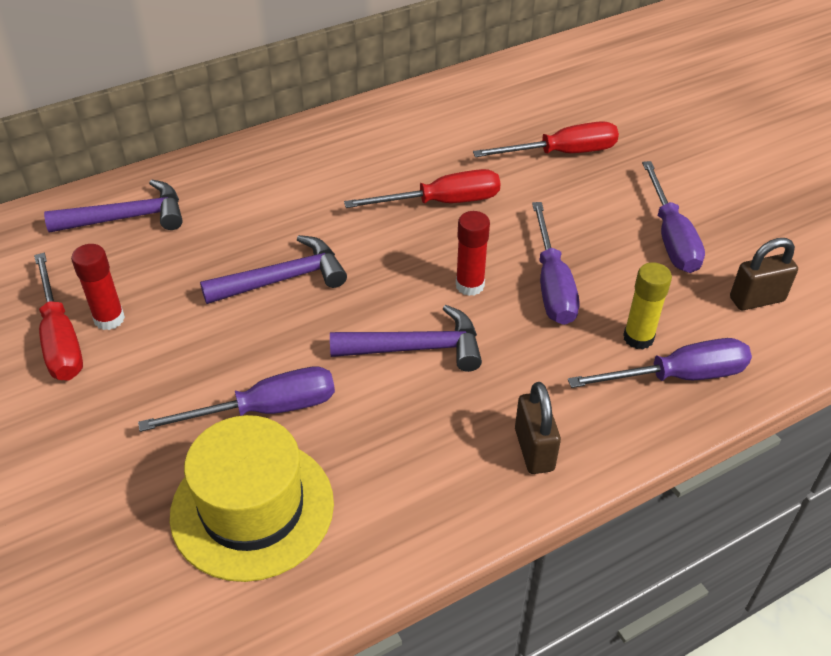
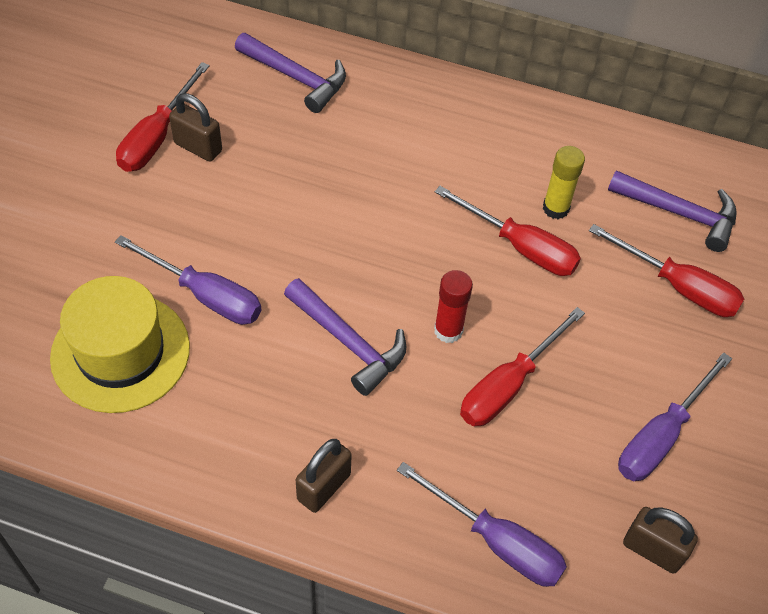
camera: 45 degrees right, 10 degrees up
(109, 319) = (198, 147): red glue stick -> brown padlock
(283, 279) = (332, 211): purple hammer -> purple hammer (679, 213)
(552, 284) = (508, 385): purple screwdriver -> red screwdriver
(638, 338) = (511, 485): yellow glue stick -> yellow glue stick (555, 208)

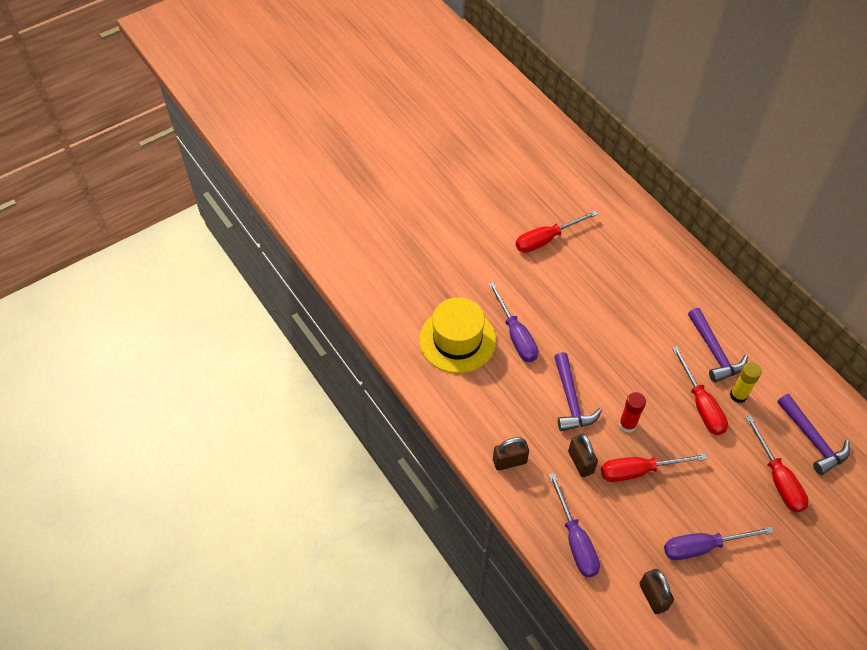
camera: 40 degrees right, 0 degrees up
(198, 147) = (563, 256): brown padlock -> brown padlock (580, 462)
(296, 78) = (642, 244): purple hammer -> purple hammer (714, 352)

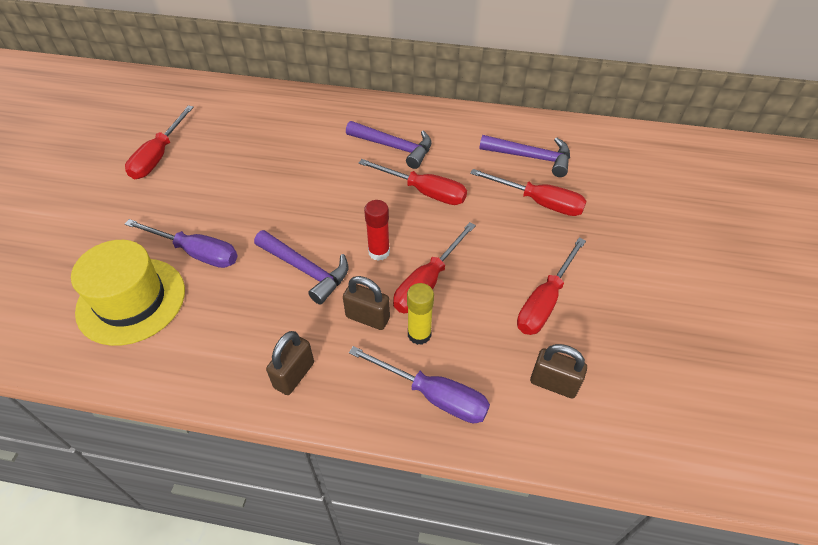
camera: 45 degrees left, 5 degrees down
(703, 547) = (544, 301): purple screwdriver -> red screwdriver
(738, 395) = (445, 165): yellow glue stick -> yellow glue stick (419, 334)

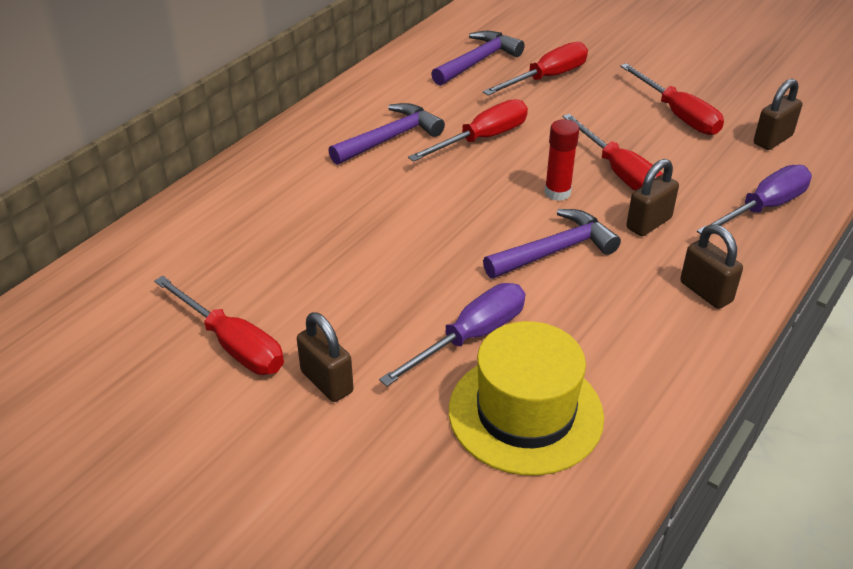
camera: 65 degrees left, 10 degrees down
(138, 203) = (327, 382): none -> brown padlock
(419, 334) = (686, 196): yellow glue stick -> none

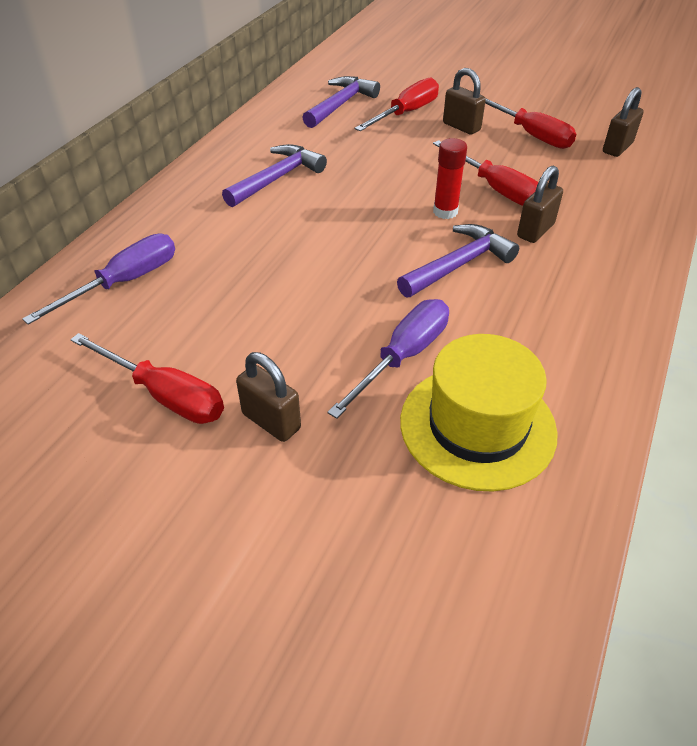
camera: 10 degrees left, 5 degrees up
(482, 139) = (363, 171): red screwdriver -> none
(706, 292) = (606, 287): brown padlock -> brown padlock (461, 127)
(763, 208) = (630, 206): purple screwdriver -> purple screwdriver (124, 282)

